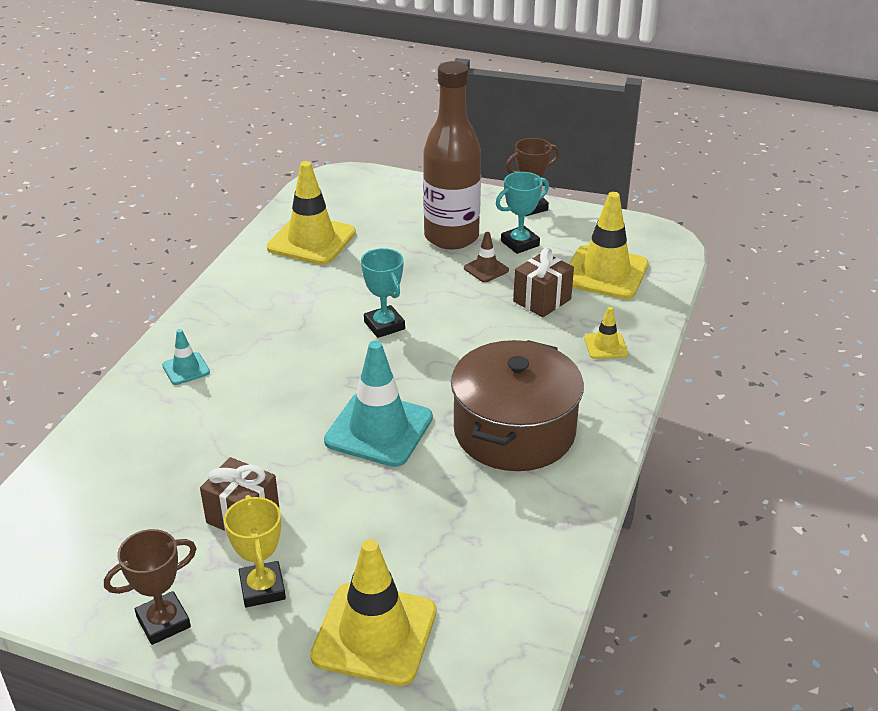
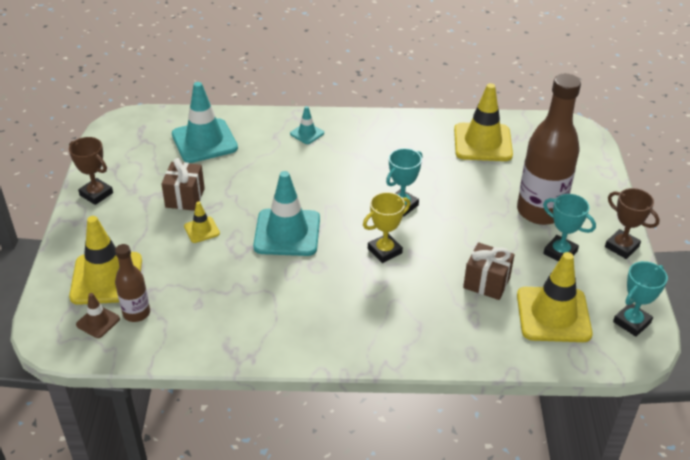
camera: 70 degrees right, 5 degrees up
(123, 472) = (204, 141): none -> turquoise traffic cone
(262, 588) = (130, 223): yellow trophy -> yellow trophy (384, 251)
(463, 608) = (136, 313): none -> brown bottle
(486, 269) = (508, 241): brown traffic cone -> brown traffic cone (98, 322)
(514, 431) = (315, 301): brown pot -> none
(605, 346) = (447, 334): yellow traffic cone -> yellow traffic cone (201, 230)
(632, 233) = (631, 322): none -> turquoise trophy

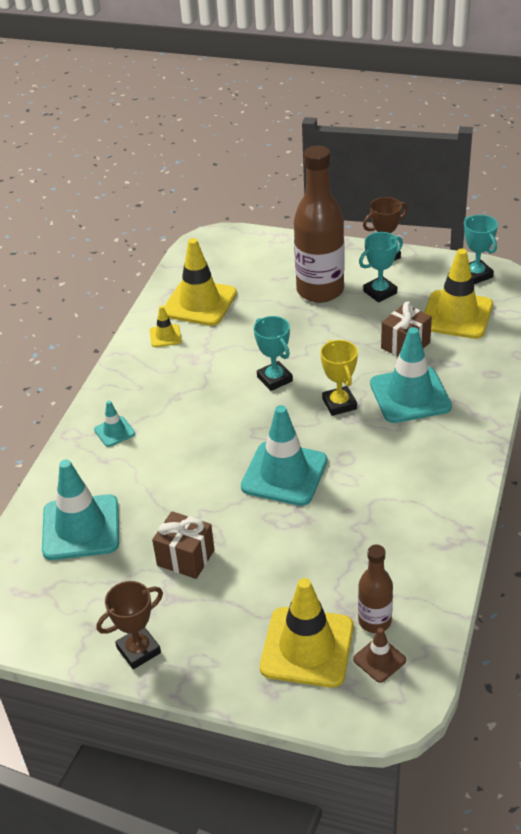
camera: 70 degrees left, 0 degrees up
(201, 230) = (252, 548): yellow traffic cone -> yellow traffic cone (165, 336)
(414, 296) = (410, 395): none -> turquoise traffic cone

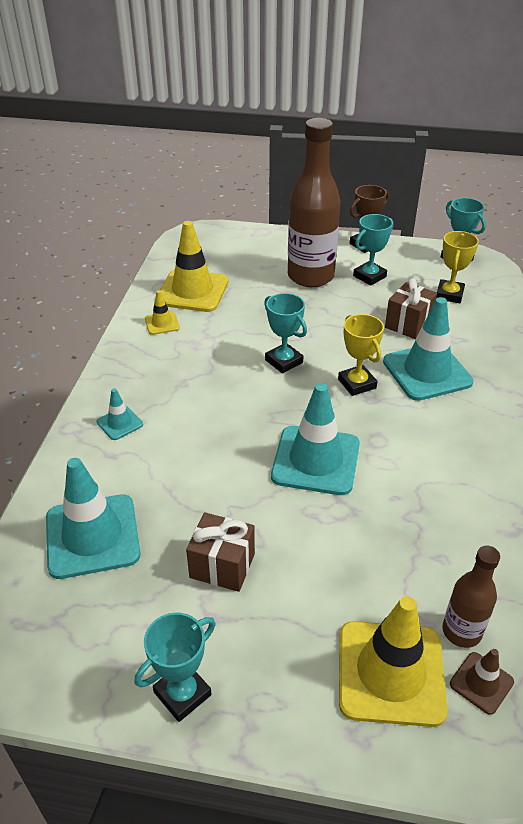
camera: 10 degrees left, 0 degrees up
(138, 650) = (182, 693): brown trophy -> turquoise trophy
(456, 315) = (449, 295): yellow traffic cone -> yellow trophy

